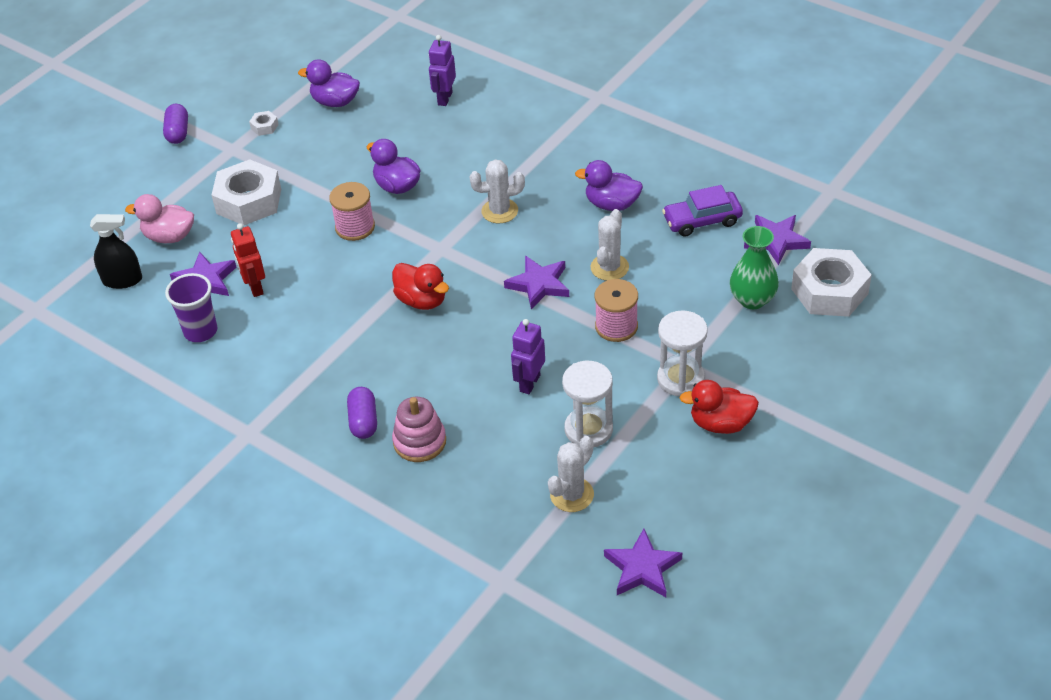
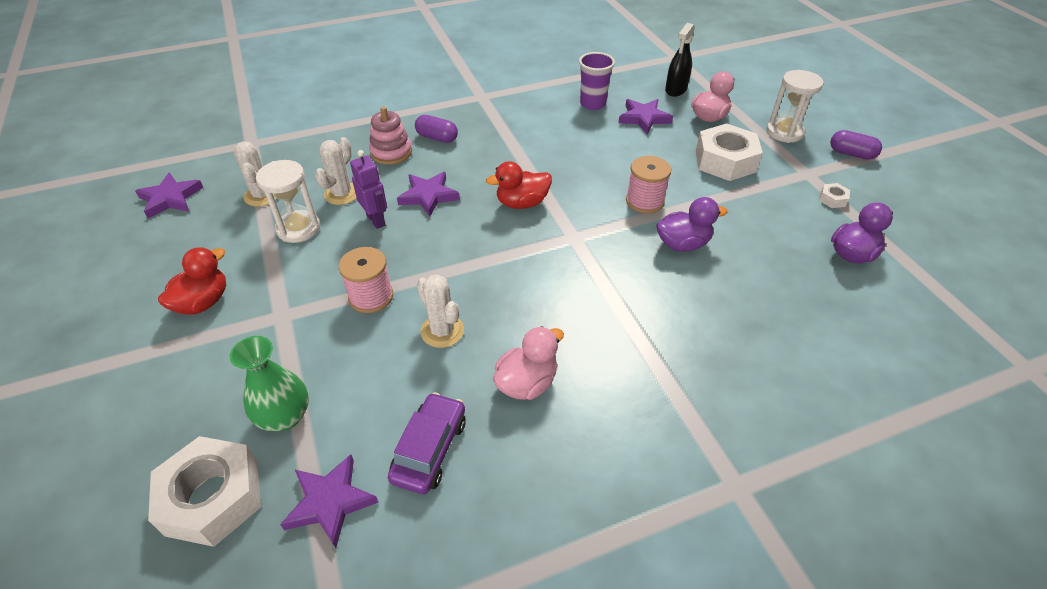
camera: 120 degrees right, 0 degrees up
(255, 287) = (616, 135): red robot -> none
(444, 98) = (815, 335): purple robot -> none
(499, 211) = (590, 294): white cactus -> white cactus (342, 194)
(539, 284) = (470, 274): purple star -> purple star (428, 196)
(611, 204) = (527, 383): purple duck -> pink duck
(680, 379) = (272, 304): white hourglass -> white hourglass (784, 132)

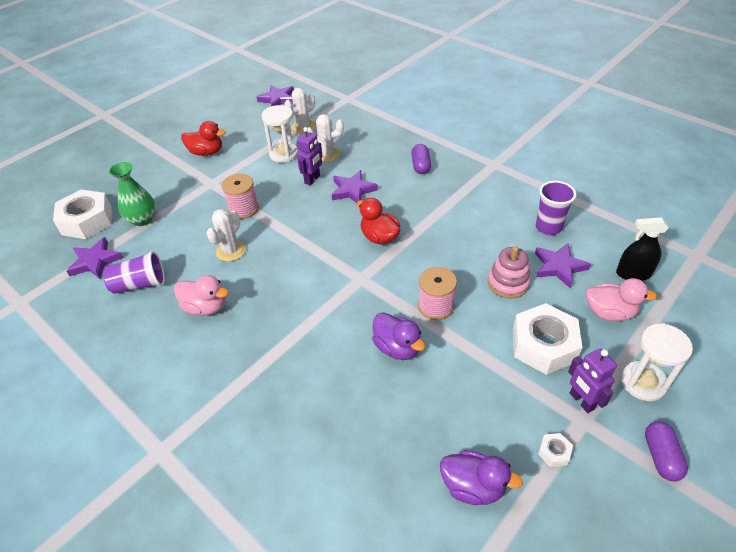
camera: 65 degrees right, 0 degrees up
(391, 152) = (385, 154): pink stacking toy -> pink stacking toy (508, 283)
(430, 449) = (140, 284): purple car -> purple cup
(790, 166) = (581, 401): none -> purple robot

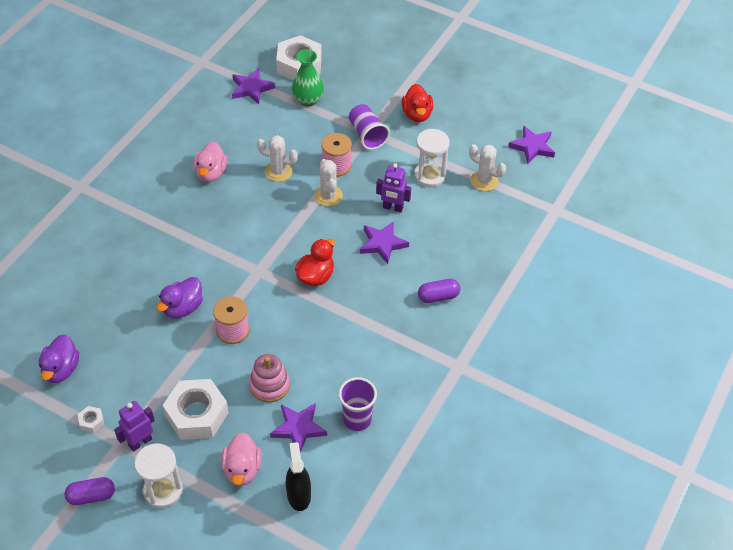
camera: 75 degrees right, 5 degrees up
(140, 284) = (230, 125): purple cup -> purple cup (367, 135)
(327, 154) = (438, 211): white cactus -> white cactus (328, 196)

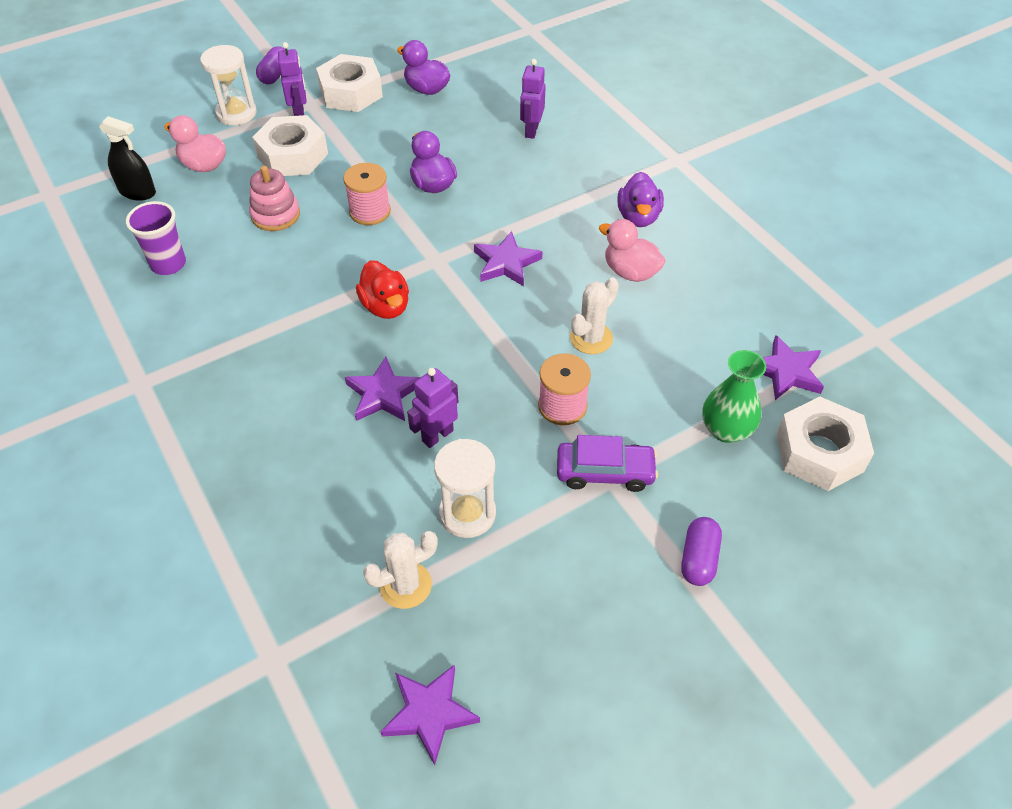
camera: 120 degrees right, 0 degrees up
(86, 278) = (531, 130): none -> purple robot
(91, 421) = (351, 93): white nut -> white nut, size x2.39
(155, 186) = (638, 217): none -> purple duck
(298, 428) = (205, 217): purple star -> purple star (506, 263)
(328, 196) = (510, 373): white cactus -> none
(367, 135) = (605, 472): purple cup -> purple car
(417, 114) = (614, 565): red duck -> none
(438, 296) = (252, 413): purple capsule -> purple capsule (699, 559)

